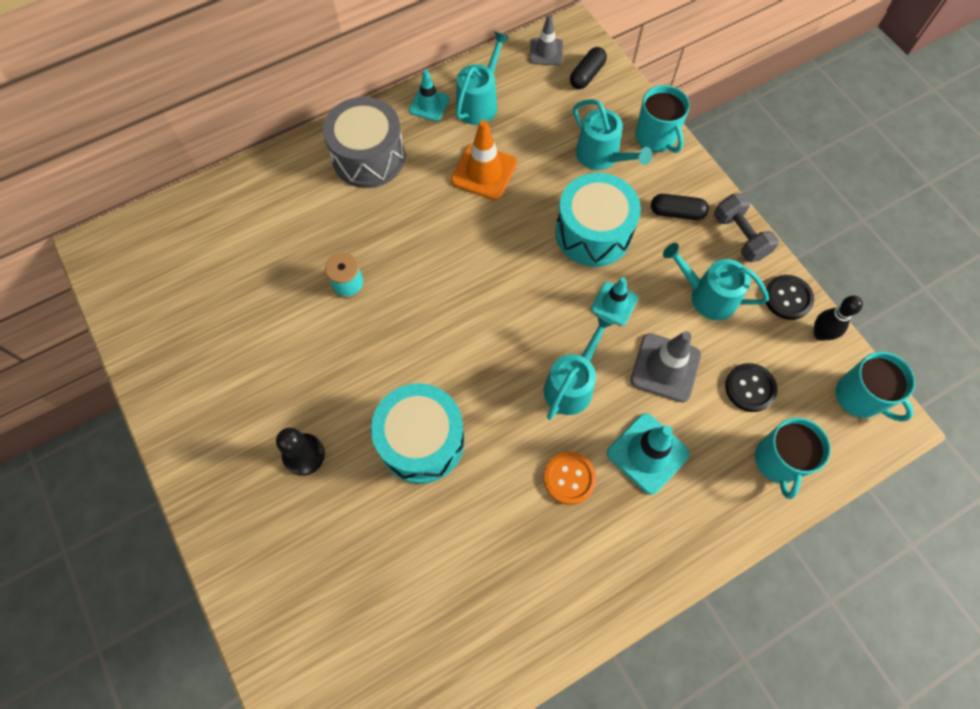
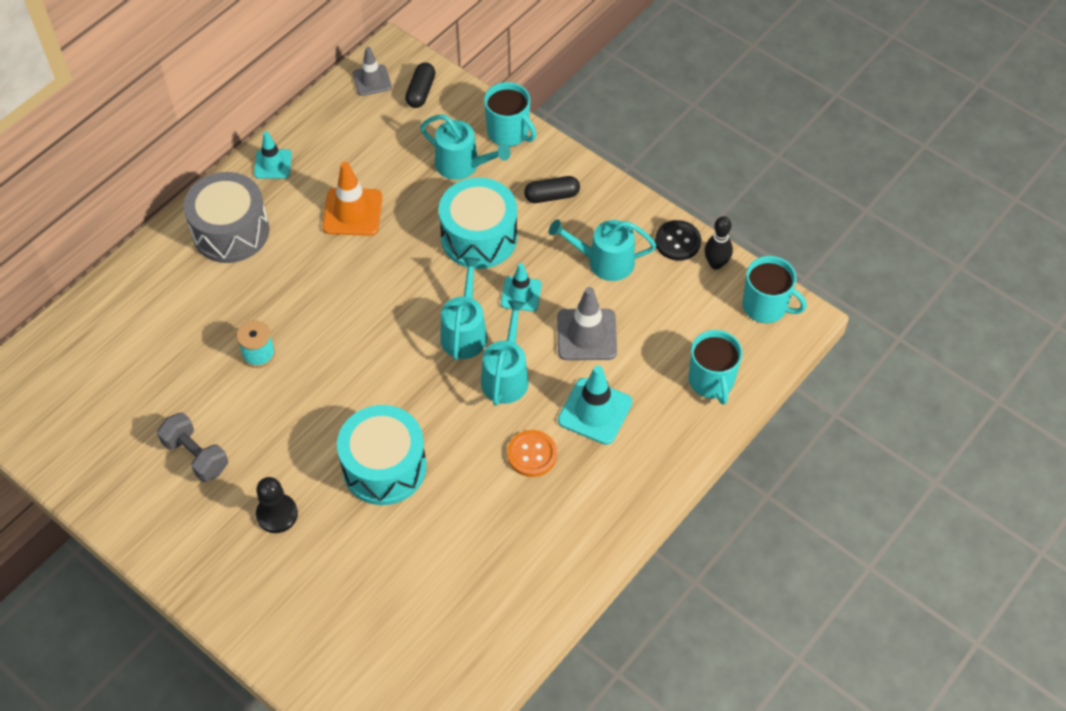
camera: 20 degrees left, 10 degrees down
(479, 103) = (323, 148): turquoise watering can -> turquoise watering can (465, 332)
(740, 236) = (617, 200): grey dumbbell -> grey dumbbell (196, 455)
(750, 388) = (668, 328): black button -> none

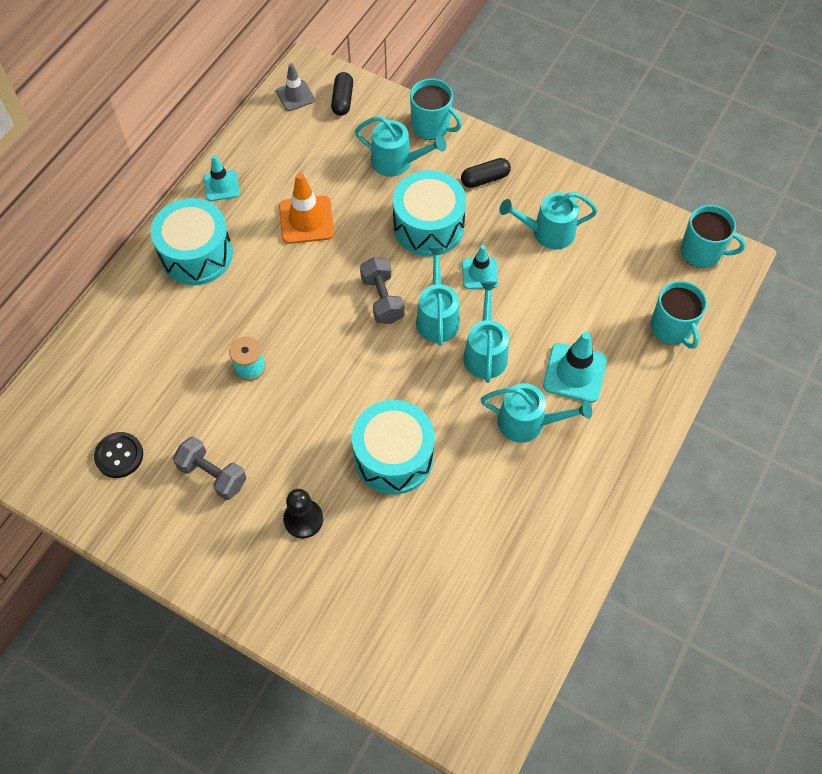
camera: 10 degrees left, 5 degrees up
(231, 231) = (196, 254): grey drum -> turquoise drum
(412, 305) = (382, 299): none -> grey dumbbell
(532, 454) = (527, 422): orange button -> turquoise watering can
(586, 335) = (549, 302): grey traffic cone -> none
(677, 241) = (608, 204): black button -> black button (119, 456)
(716, 263) = (647, 219): black bowling pin -> none

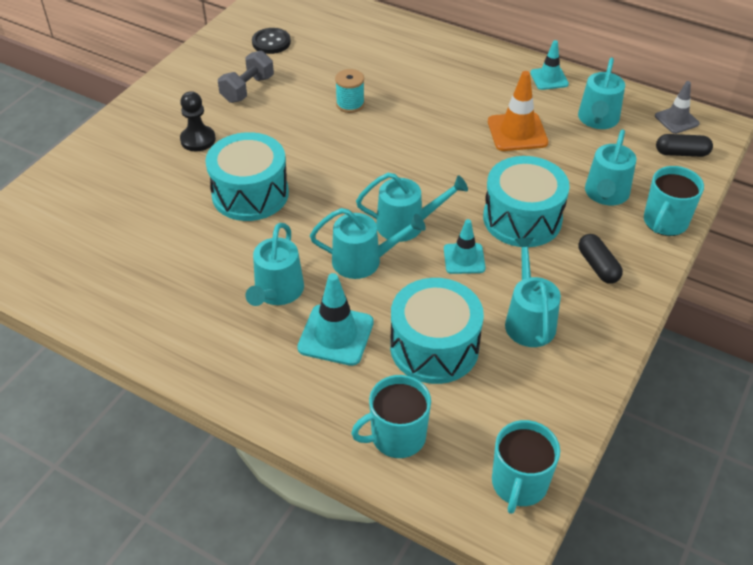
camera: 90 degrees right, 15 degrees down
(196, 254) = (468, 69): turquoise drum -> turquoise drum (434, 347)
(291, 154) = (597, 120): none -> turquoise watering can
(382, 299) = (426, 185): grey dumbbell -> none

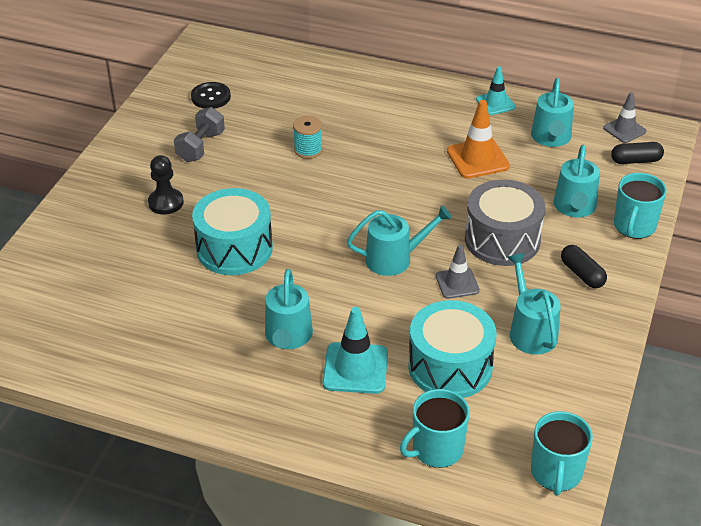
camera: 10 degrees left, 5 degrees down
(363, 261) = (362, 297): turquoise watering can -> none
(464, 259) = (457, 283): turquoise traffic cone -> grey traffic cone
(522, 219) = (502, 240): turquoise drum -> grey drum

